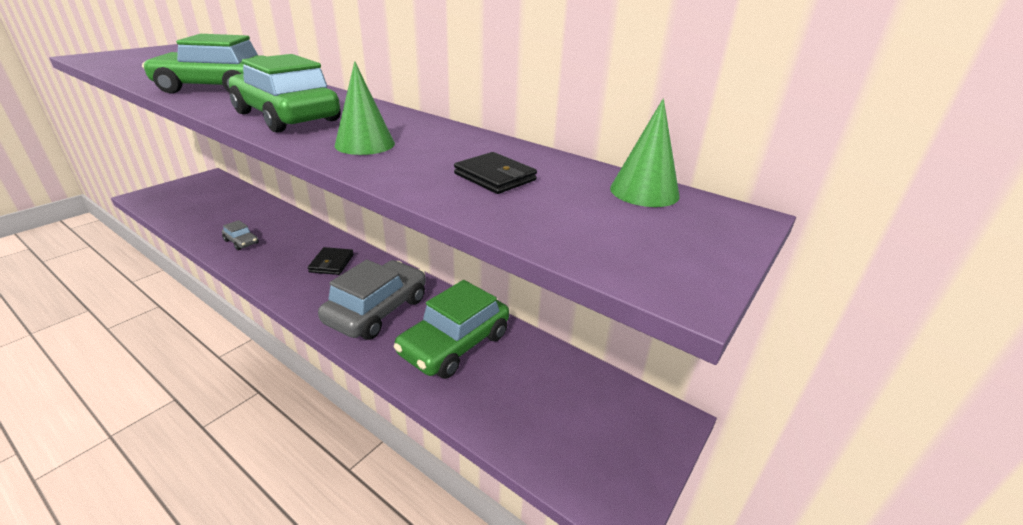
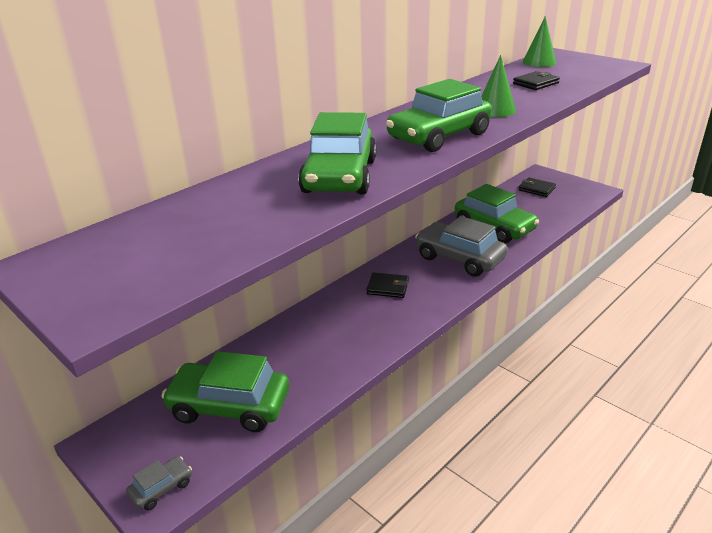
camera: 80 degrees left, 0 degrees up
(210, 207) = (229, 406): none -> green car
(241, 242) = (337, 353): grey car -> grey car (161, 488)
(595, 405) = (536, 189): none -> black wallet

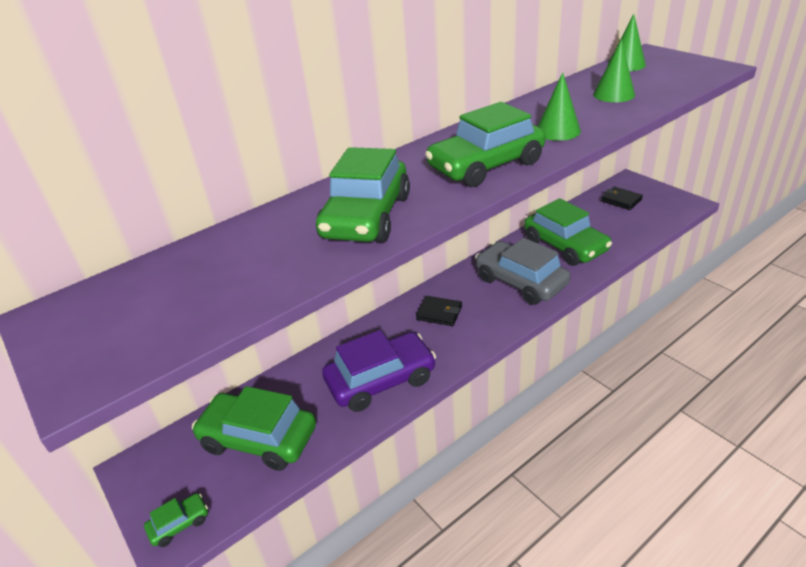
camera: 10 degrees right, 5 degrees up
(161, 488) = (179, 524): grey car -> green car
(343, 347) = (381, 380): none -> purple car
(535, 83) = (613, 94): black wallet -> green cone

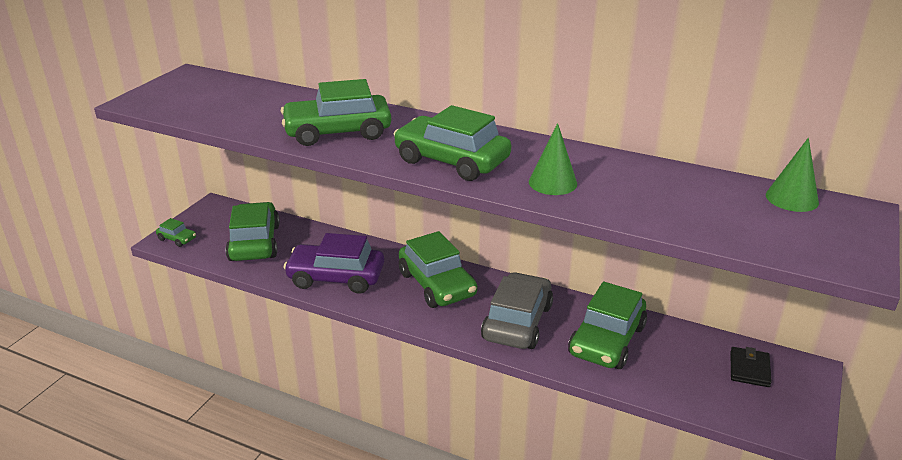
camera: 60 degrees right, 5 degrees down
(381, 380) = (336, 277): purple car -> purple car turned 150 degrees clockwise
(439, 313) = (437, 284): black wallet -> green car
(613, 94) = (681, 201): green cone -> none

